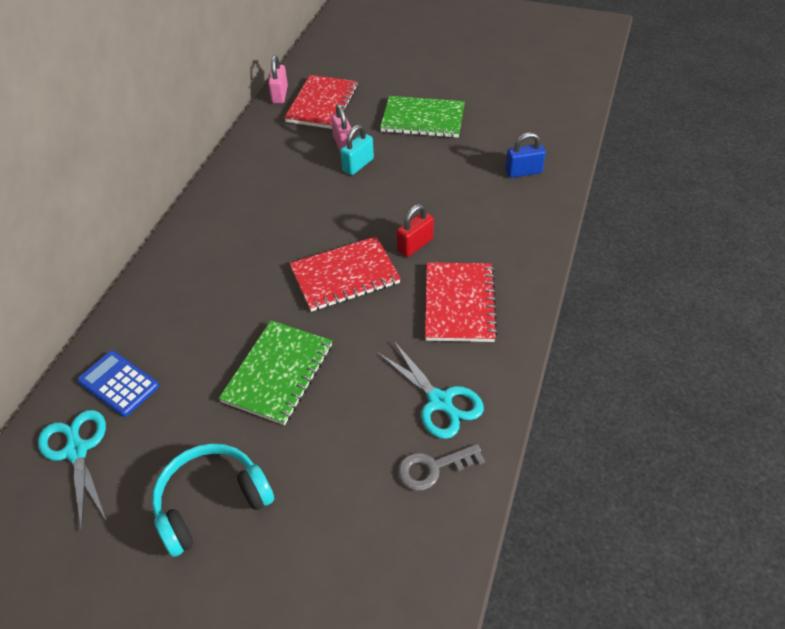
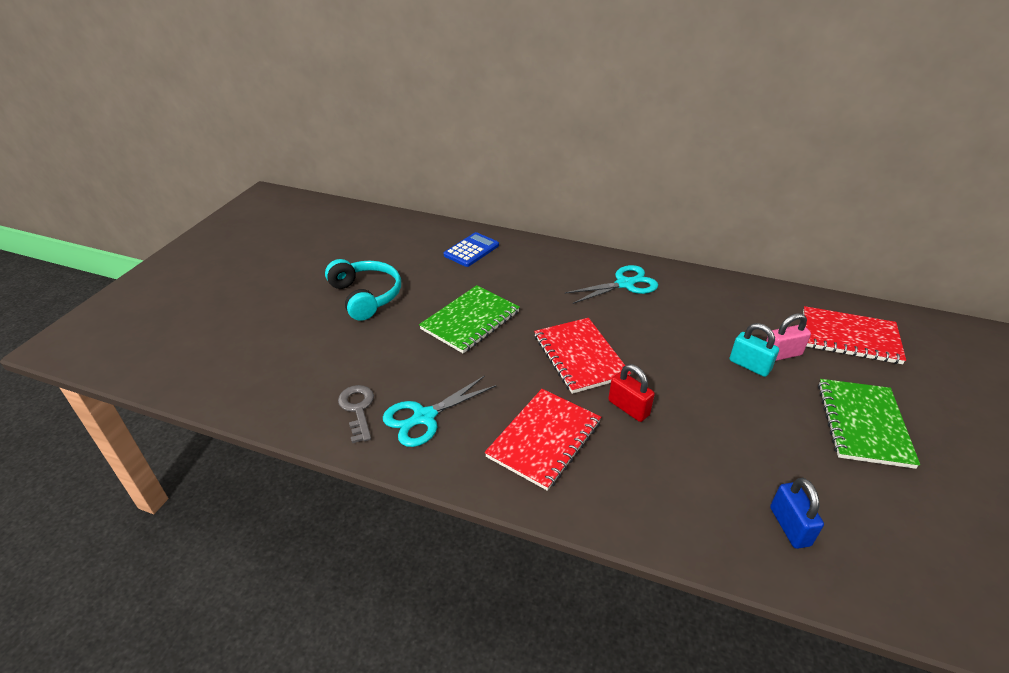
camera: 90 degrees right, 10 degrees down
(77, 450) = (421, 241): turquoise scissors -> turquoise scissors (625, 284)
(278, 373) = (470, 320): green notebook -> green notebook turned 75 degrees counterclockwise
(279, 95) = (850, 306): pink padlock -> none
(459, 303) = (544, 439): red notebook -> red notebook turned 60 degrees counterclockwise

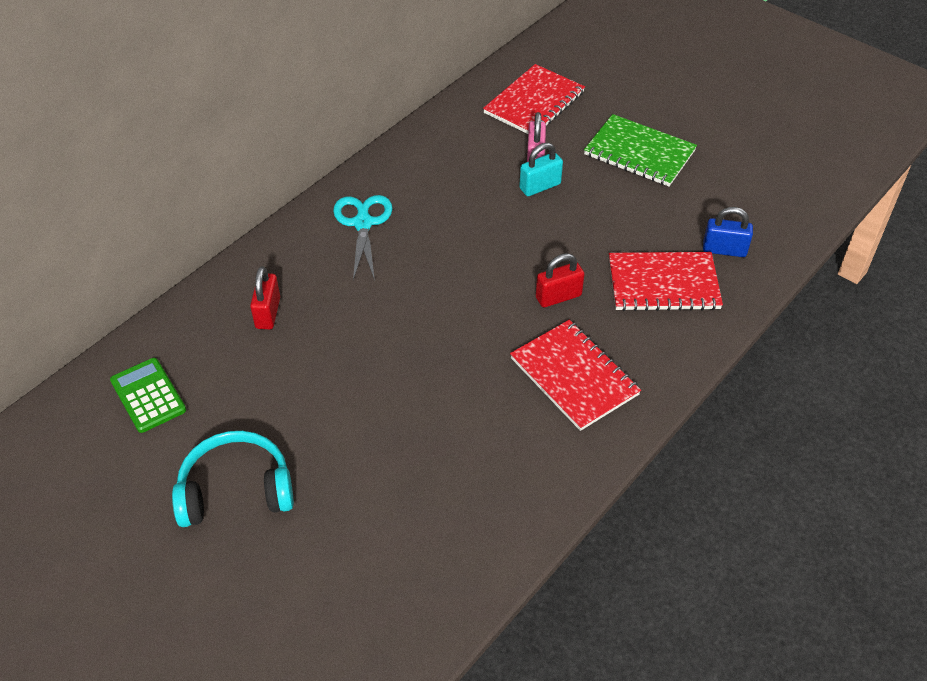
camera: 70 degrees left, 10 degrees up
(358, 409) = (462, 536): grey key -> none
(424, 245) = (148, 396): none -> green calculator
(424, 417) = (501, 472): turquoise scissors -> none
(470, 320) = (353, 387): green notebook -> none
(471, 250) = (198, 345): blue calculator -> none
(514, 268) = (268, 313): none -> red padlock
(580, 356) = (467, 307): red notebook -> red notebook (663, 284)

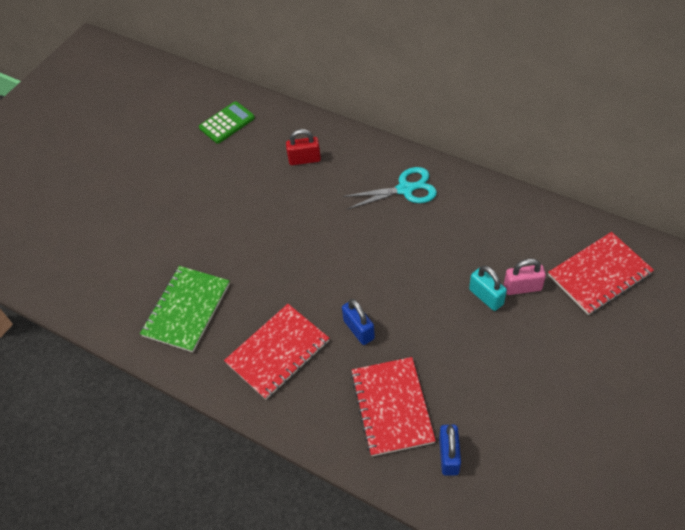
camera: 85 degrees right, 5 degrees up
(236, 490) = (161, 183): turquoise headphones -> none
(534, 103) = (599, 274): red notebook -> red notebook turned 60 degrees counterclockwise
(558, 296) = (359, 329): red padlock -> blue padlock
(639, 153) = (561, 370): green notebook -> green notebook (186, 310)

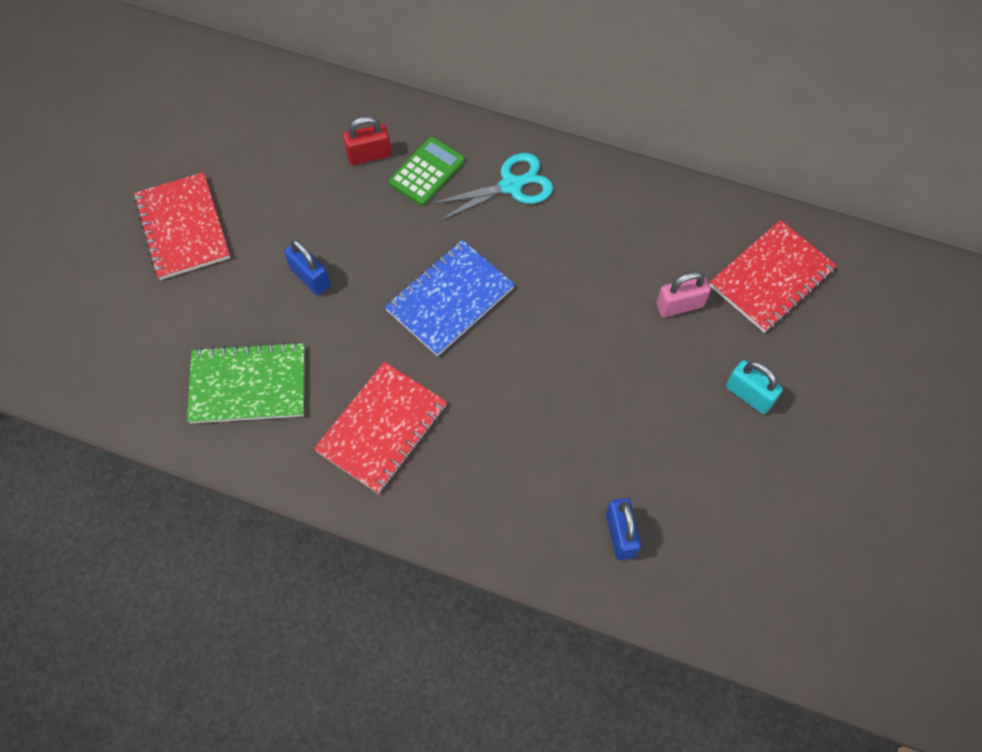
camera: 15 degrees left, 10 degrees up
(186, 310) = (248, 385): green notebook -> green notebook turned 75 degrees clockwise
(227, 123) = (251, 110): green calculator -> green calculator (427, 172)
(345, 265) = (450, 299): none -> blue notebook
(359, 329) = (482, 385): blue padlock -> blue padlock (310, 277)
(392, 407) = (541, 482): red notebook -> red notebook (183, 228)
(486, 297) = (636, 323): turquoise padlock -> turquoise padlock (749, 395)

